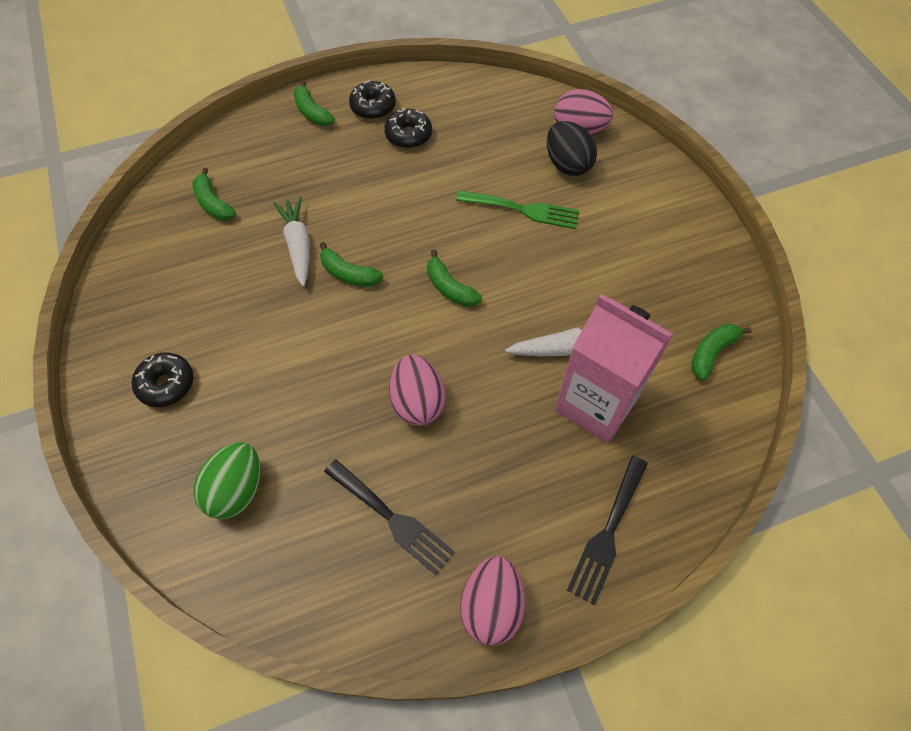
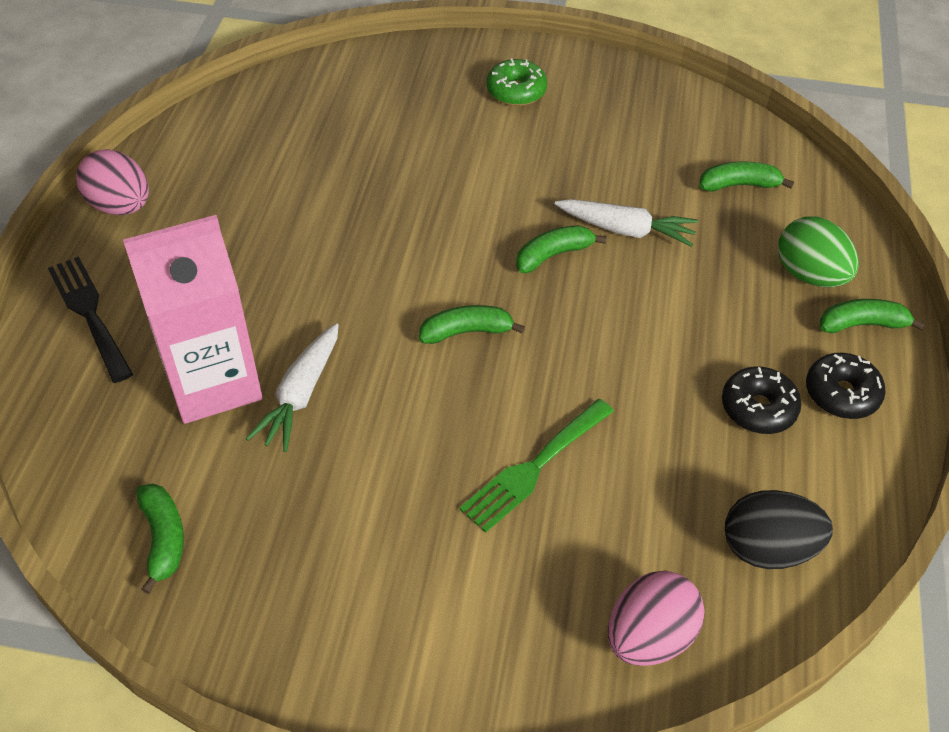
camera: 120 degrees right, 10 degrees down
(166, 384) = (516, 91): black donut -> green donut
(237, 490) = (371, 101): green egg -> green egg (809, 275)
(392, 518) = (254, 179): black fork -> none
(417, 402) = (348, 243): pink egg -> none
(567, 165) = (583, 573): black egg -> black egg (767, 548)

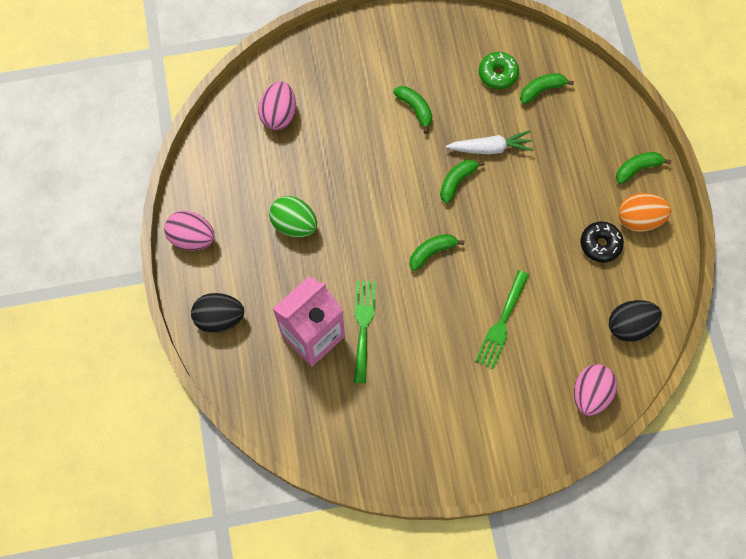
camera: 20 degrees left, 20 degrees up
(89, 313) = (220, 318): black fork -> black egg
(163, 539) = (338, 434): green banana -> green banana (415, 109)
(300, 395) = (363, 326): white carrot -> green fork
(334, 108) = (279, 114): none -> pink egg
(516, 91) = (383, 60): green donut -> green donut (498, 74)
(809, 275) = (600, 144): green egg -> green egg (294, 224)
(841, 394) = (639, 219): black donut -> orange egg

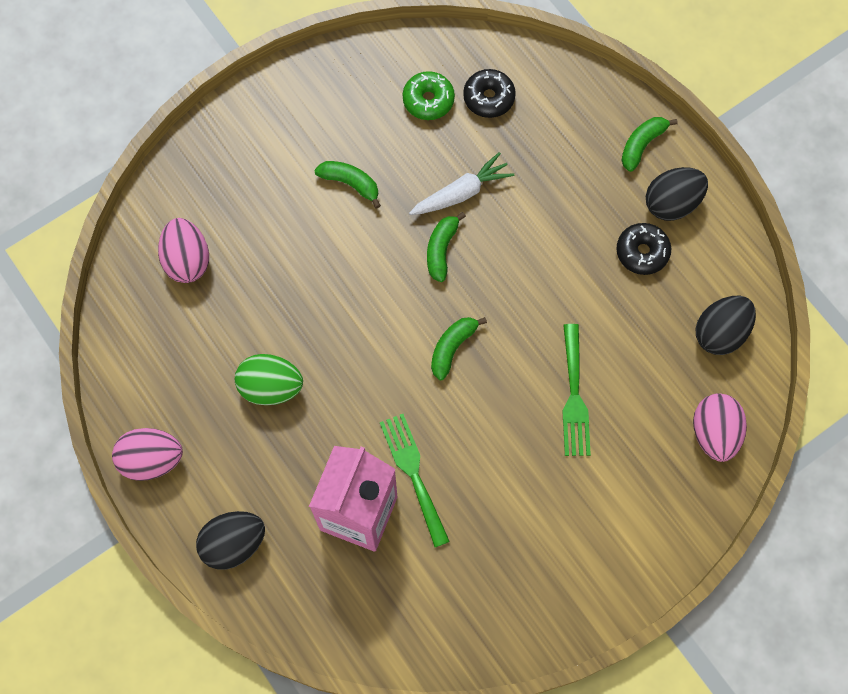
camera: 25 degrees left, 0 degrees up
(542, 90) = (488, 98): green banana -> black donut
(639, 219) = (672, 203): orange egg -> black egg

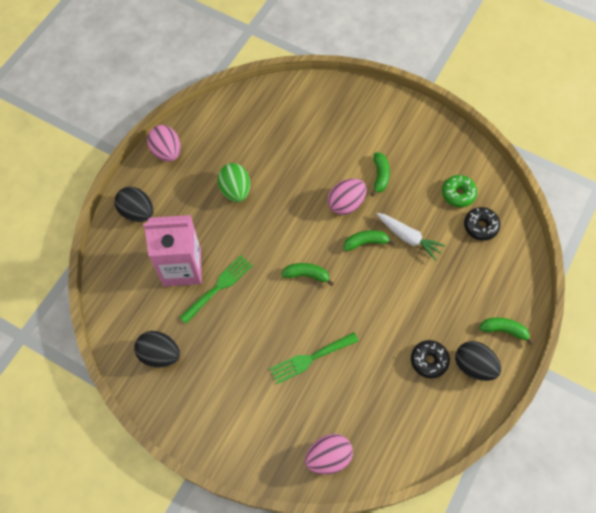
camera: 65 degrees right, 5 degrees down
(187, 260) = (288, 117): pink egg -> pink egg (346, 203)
(720, 333) = (399, 433): black egg -> black egg (160, 354)

